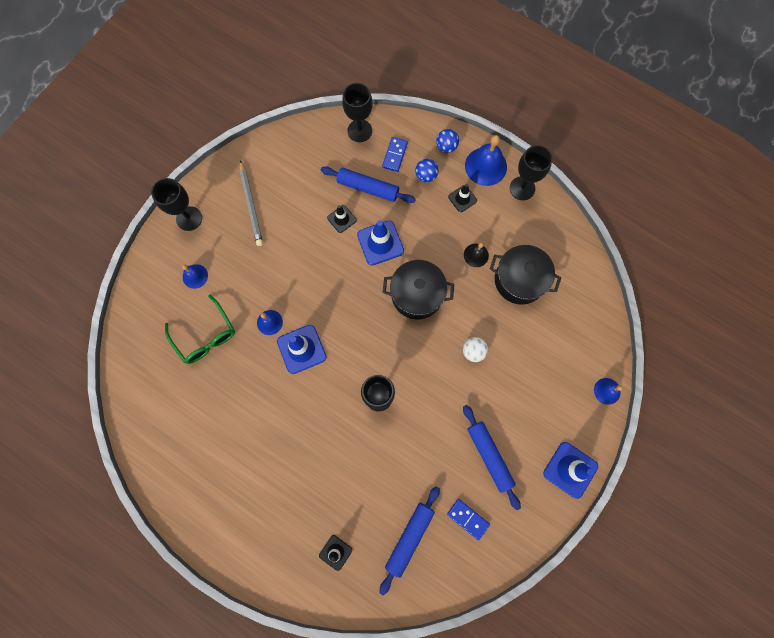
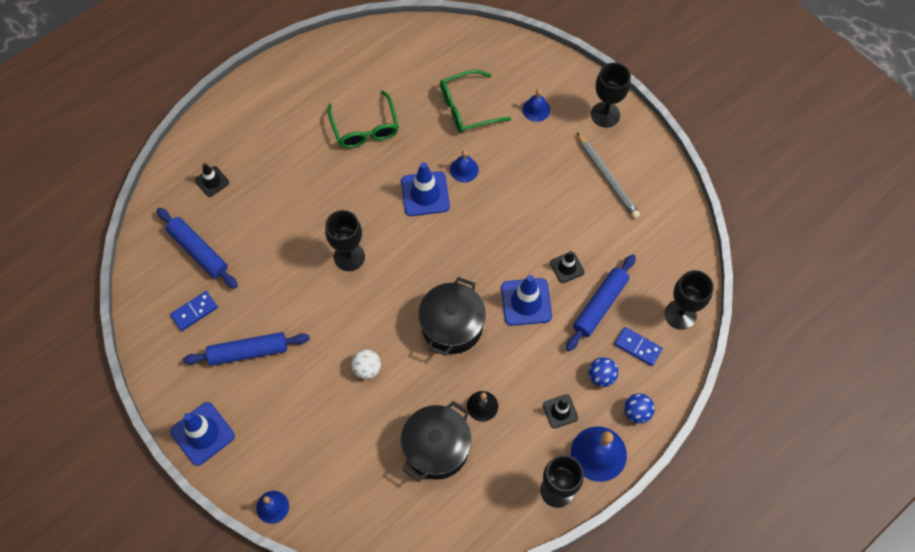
camera: 105 degrees right, 10 degrees down
(246, 422) = (365, 128): none -> green glasses
(251, 205) = (607, 177): grey pencil -> grey pencil turned 120 degrees counterclockwise

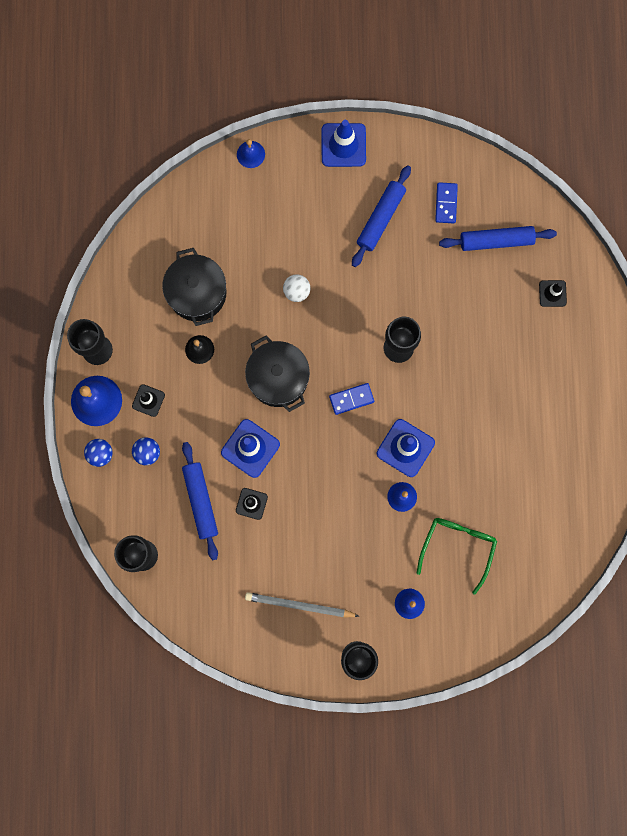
camera: 130 degrees right, 15 degrees up
(365, 128) = (505, 449): green glasses -> none
(637, 347) = (145, 499): blue domino -> blue domino (351, 399)

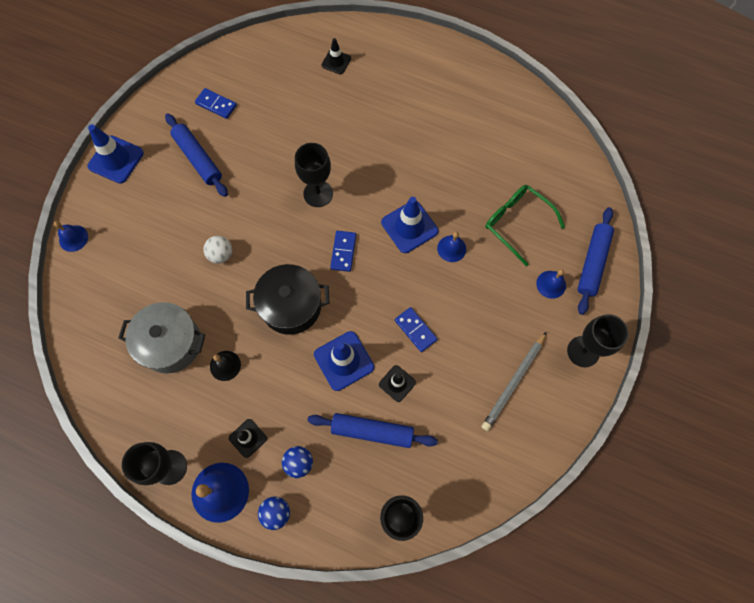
camera: 65 degrees left, 10 degrees down
(197, 293) = (171, 343): black pot -> grey pot
(307, 498) = (415, 330): none -> blue domino
(496, 241) = (269, 82): blue rolling pin -> blue rolling pin (592, 263)

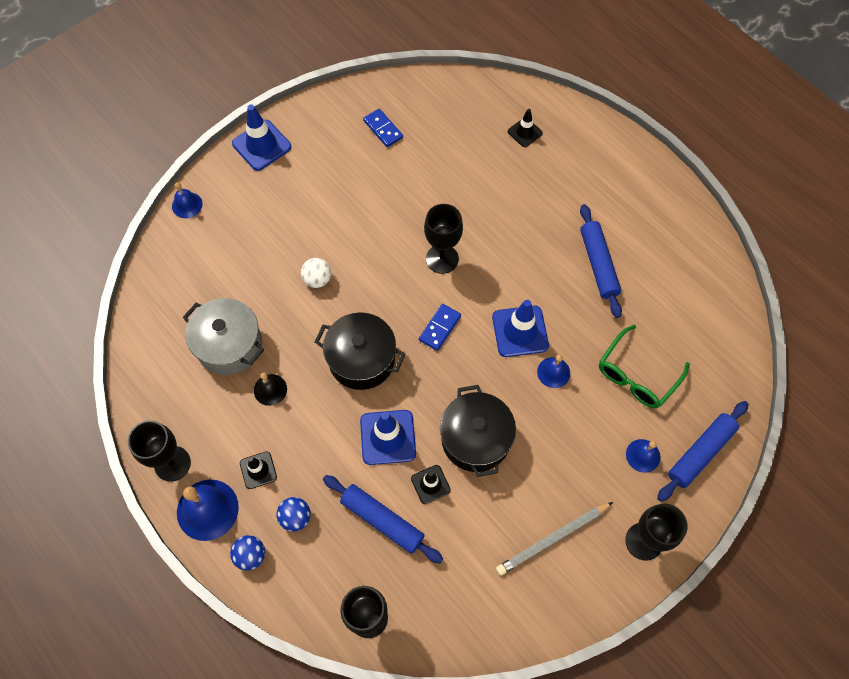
camera: 25 degrees right, 5 degrees down
(198, 159) = (340, 176): blue rolling pin -> blue rolling pin (598, 264)
(415, 330) = (475, 439): blue domino -> black pot
(516, 223) = (636, 375): green glasses -> green glasses turned 120 degrees counterclockwise

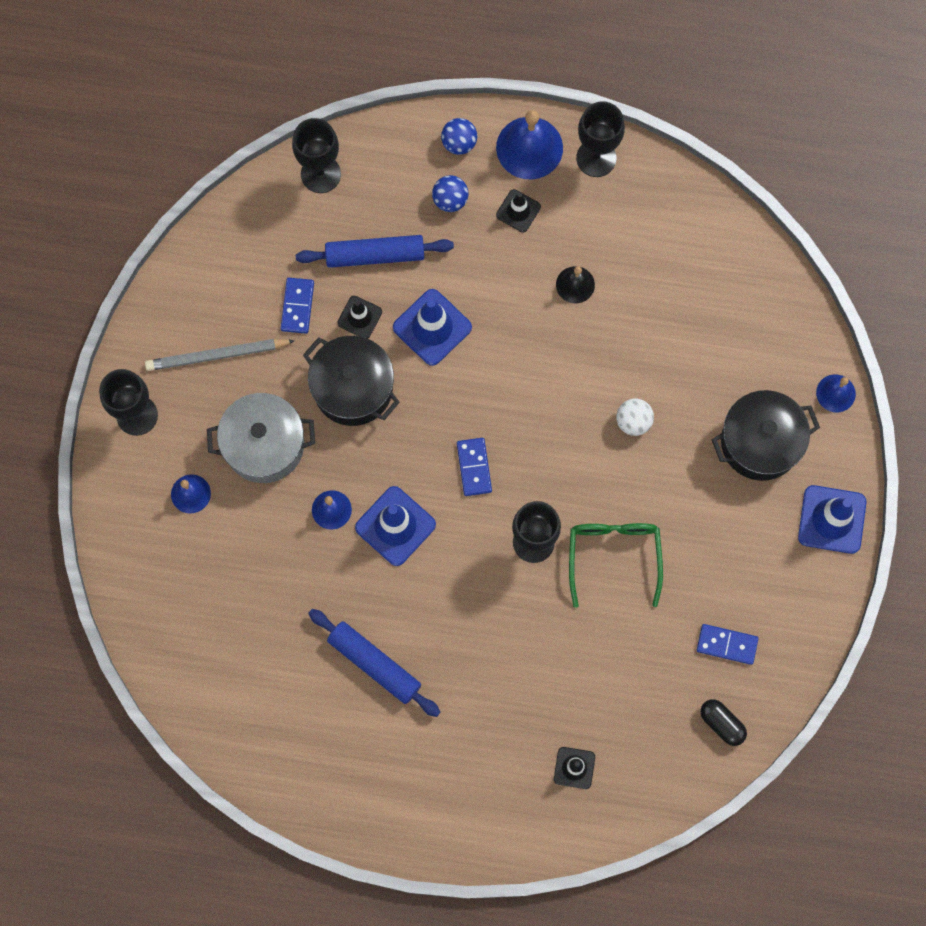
camera: 140 degrees right, 10 degrees up
(229, 345) = (651, 293): grey pot -> grey pot (264, 445)
(361, 359) = (519, 378): black pot -> black pot (760, 442)
(423, 97) = (722, 723): none -> black capsule
(467, 528) = (297, 306): none -> blue domino
(553, 538) = (217, 355): grey pencil -> grey pencil turned 120 degrees counterclockwise
(636, 375) = (251, 570): green glasses -> green glasses (613, 555)
(700, 453) = (140, 538): blue rolling pin -> none

